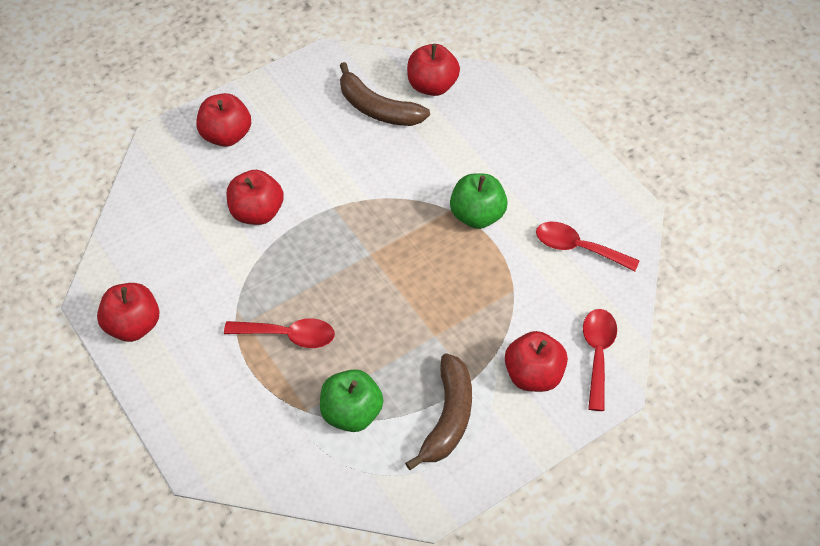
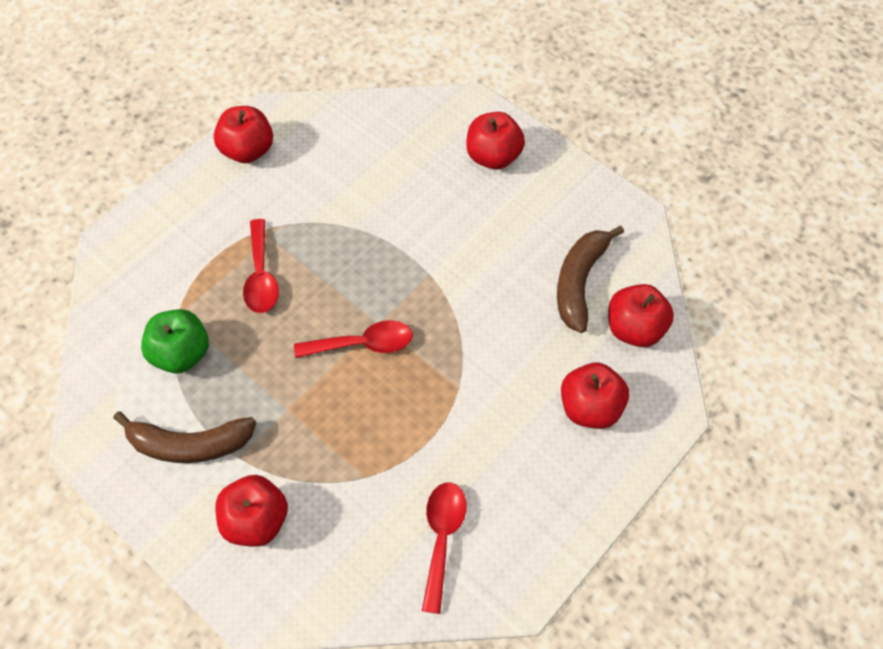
camera: 75 degrees right, 5 degrees up
(257, 212) = (403, 209): red apple -> red apple (590, 408)
(477, 215) = (459, 417): green apple -> none
(598, 354) = (296, 587): red spoon -> red spoon (363, 344)

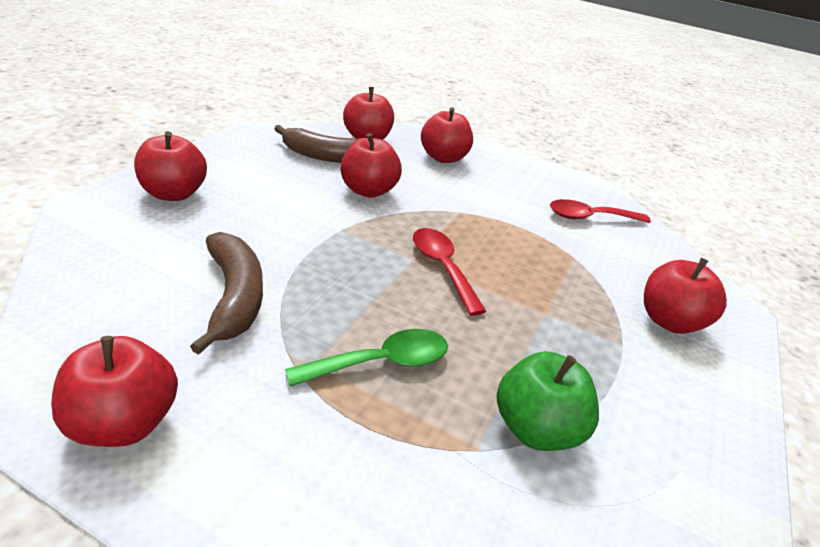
camera: 110 degrees left, 25 degrees down
(189, 444) = (641, 391): brown banana -> brown banana (234, 297)
(261, 276) = (381, 363): red spoon -> green spoon
(502, 308) = (368, 191): none -> red apple

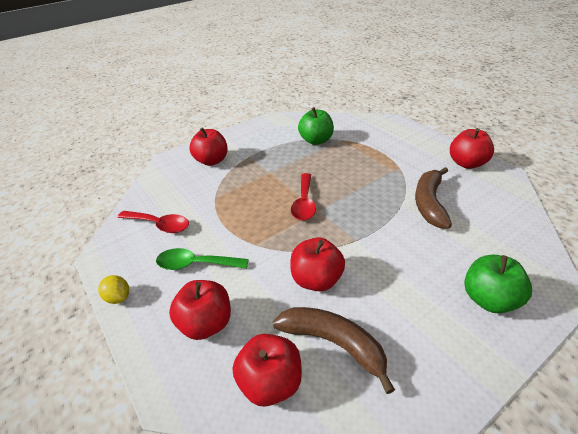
camera: 145 degrees left, 5 degrees up
(174, 194) = (489, 299): red apple -> green apple
(381, 363) = (363, 166): green spoon -> green spoon (196, 264)
(534, 164) = (118, 297): none -> yellow lemon

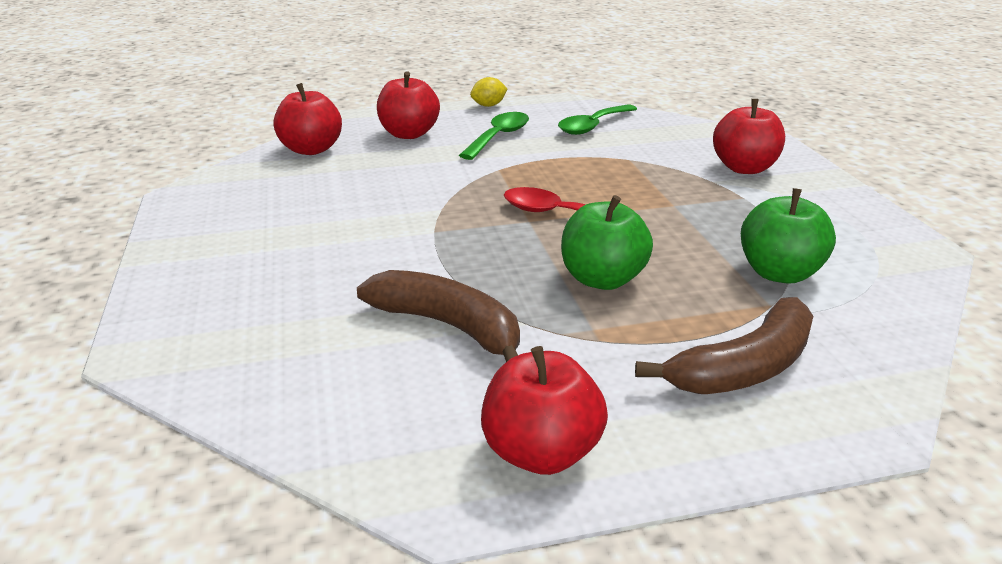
camera: 110 degrees right, 10 degrees down
(159, 225) = (593, 126): red spoon -> green spoon
(316, 279) = (397, 191): red apple -> none
(334, 343) = (306, 181): brown banana -> brown banana (744, 367)
(489, 299) = (218, 288): green apple -> green apple (602, 279)

